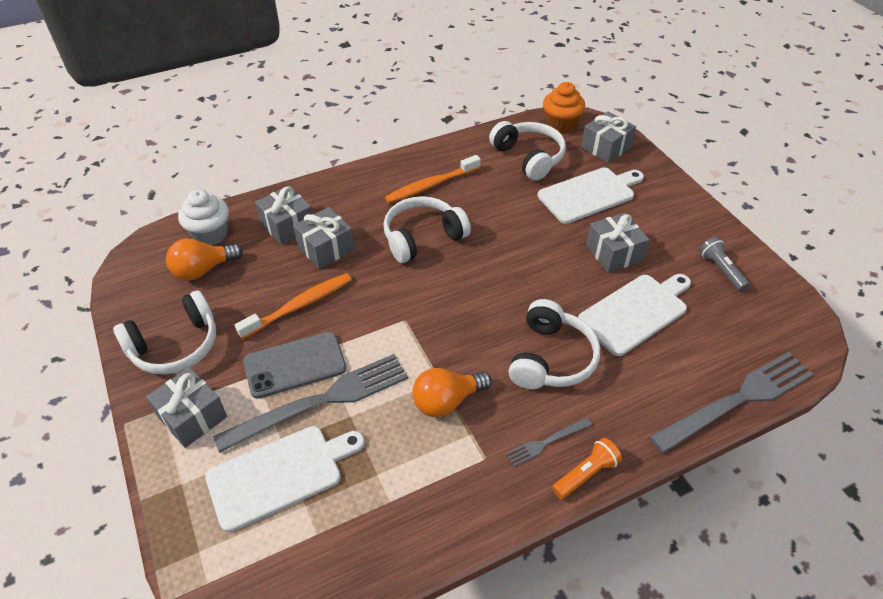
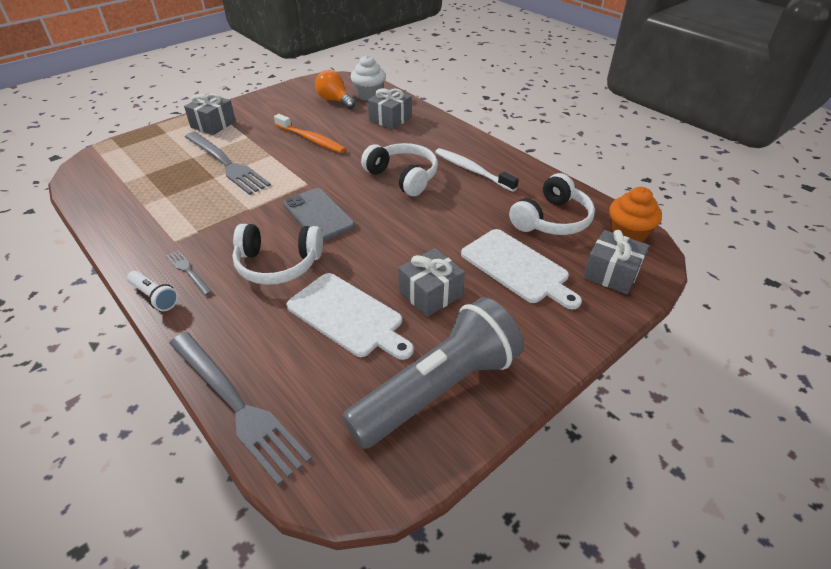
camera: 75 degrees right, 5 degrees down
(175, 346) = (268, 107): white headphones -> none
(279, 475) = (168, 161): white cutting board -> none
(295, 365) = (257, 148): grey phone -> grey phone (318, 215)
(326, 248) = (372, 138): grey gift -> none
(431, 185) = (472, 170): orange toothbrush -> white toothbrush
(447, 401) = (228, 215): orange light bulb -> none
(586, 474) = (154, 297): orange flashlight -> white flashlight
(721, 270) = (438, 389): grey flashlight -> grey flashlight, size x2.43

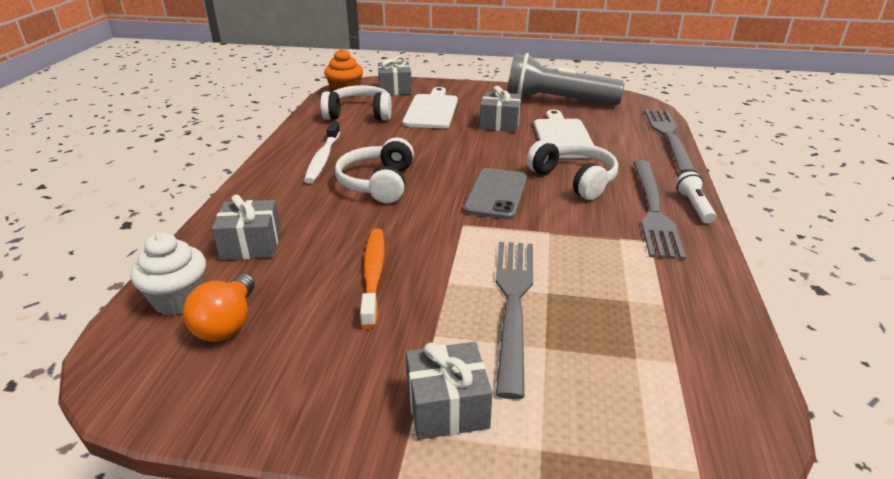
camera: 130 degrees left, 10 degrees down
(188, 271) = (653, 210): grey fork -> grey fork, size x2.16

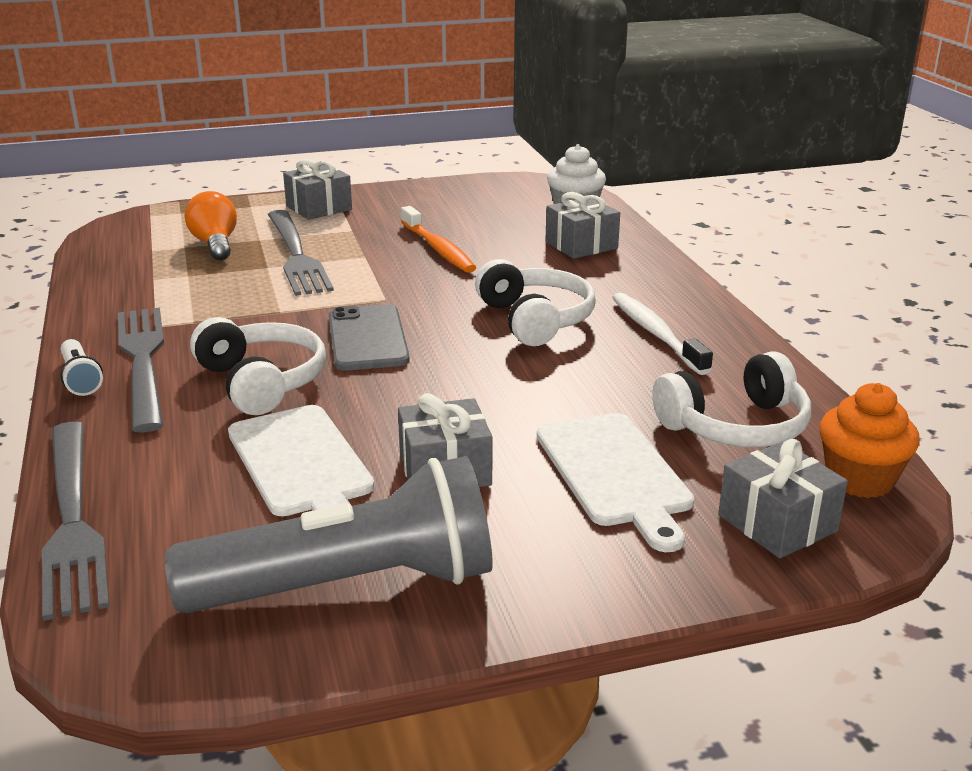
camera: 155 degrees right, 5 degrees down
(227, 324) = (516, 208): orange light bulb -> orange light bulb (215, 244)
(574, 179) = (262, 382): white headphones -> white headphones turned 150 degrees counterclockwise

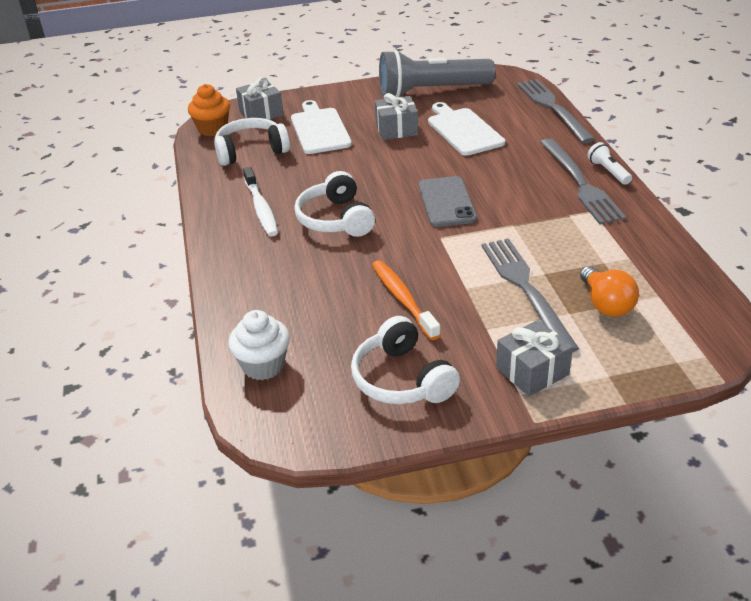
camera: 175 degrees left, 10 degrees up
(262, 382) = (501, 171): white headphones -> white headphones (402, 379)
(581, 245) = (277, 305): grey gift -> none

